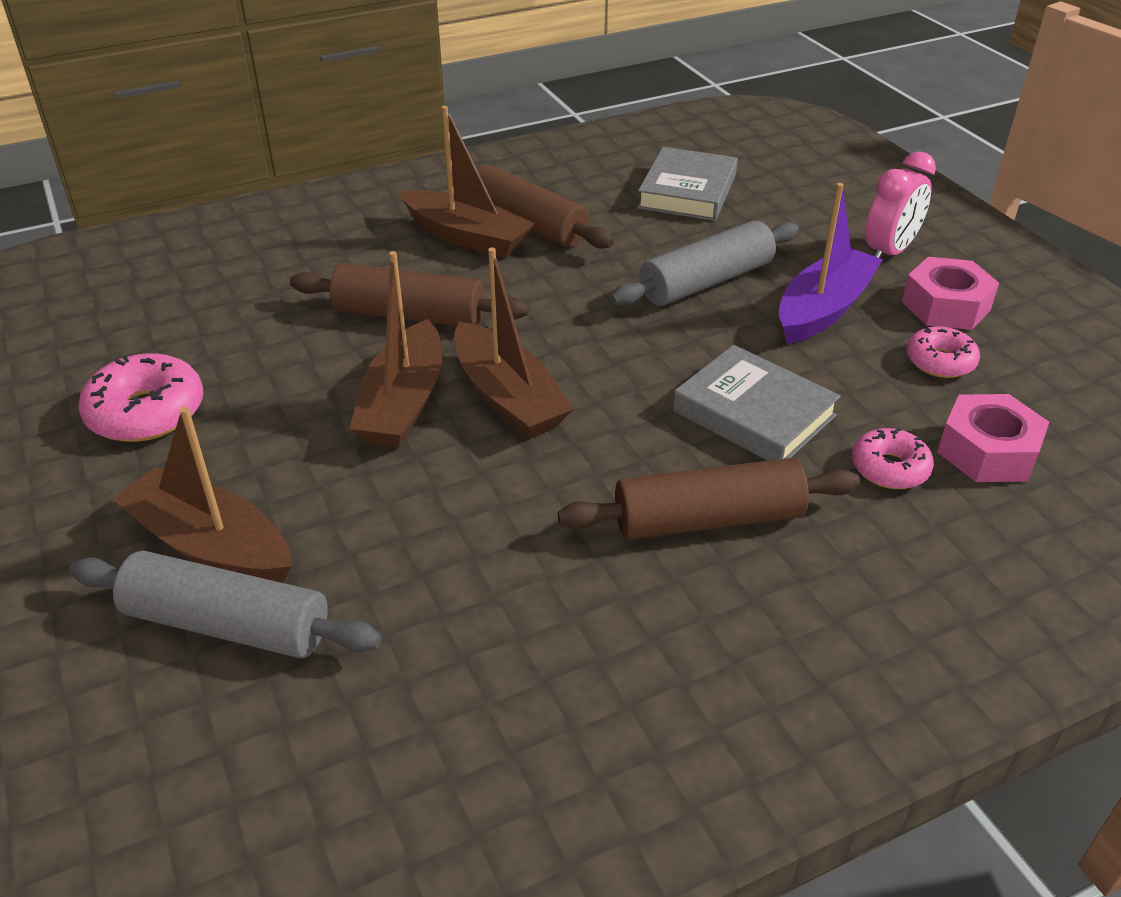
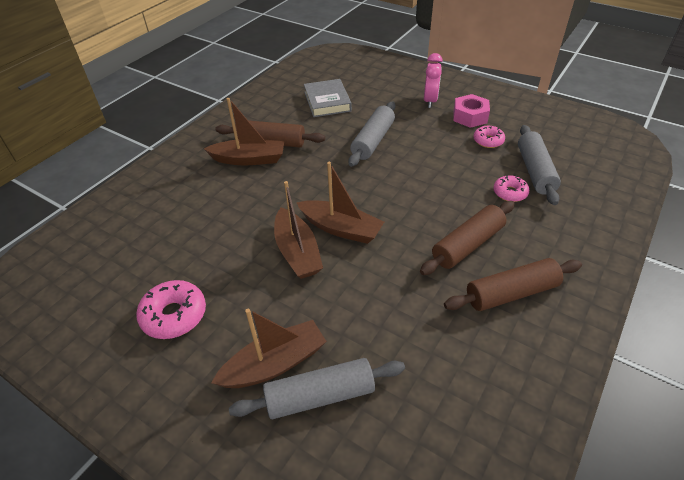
camera: 30 degrees left, 5 degrees up
(211, 545) = (274, 364): brown boat -> brown boat turned 150 degrees clockwise
(410, 315) = (259, 208): brown rolling pin -> brown rolling pin (511, 293)
(754, 413) = (443, 192): grey book -> none
(823, 309) = (428, 135): purple boat -> none
(987, 451) = (535, 171): pink nut -> grey rolling pin

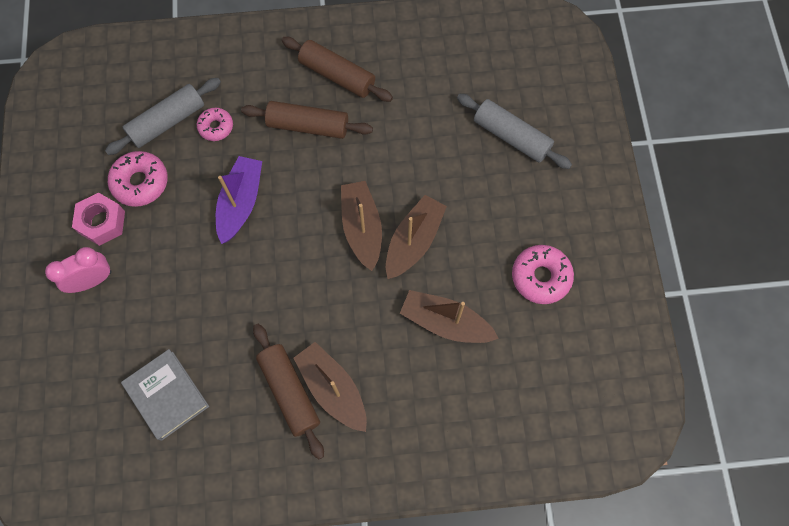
camera: 130 degrees left, 25 degrees up
(274, 364) = (515, 178): brown boat -> brown boat (445, 322)
(327, 101) = (167, 395): grey book -> grey book turned 75 degrees counterclockwise
(373, 141) = (214, 289): grey rolling pin -> none
(427, 177) = (241, 203): none -> purple boat
(488, 141) = (140, 182): pink donut -> pink donut, size x1.58

